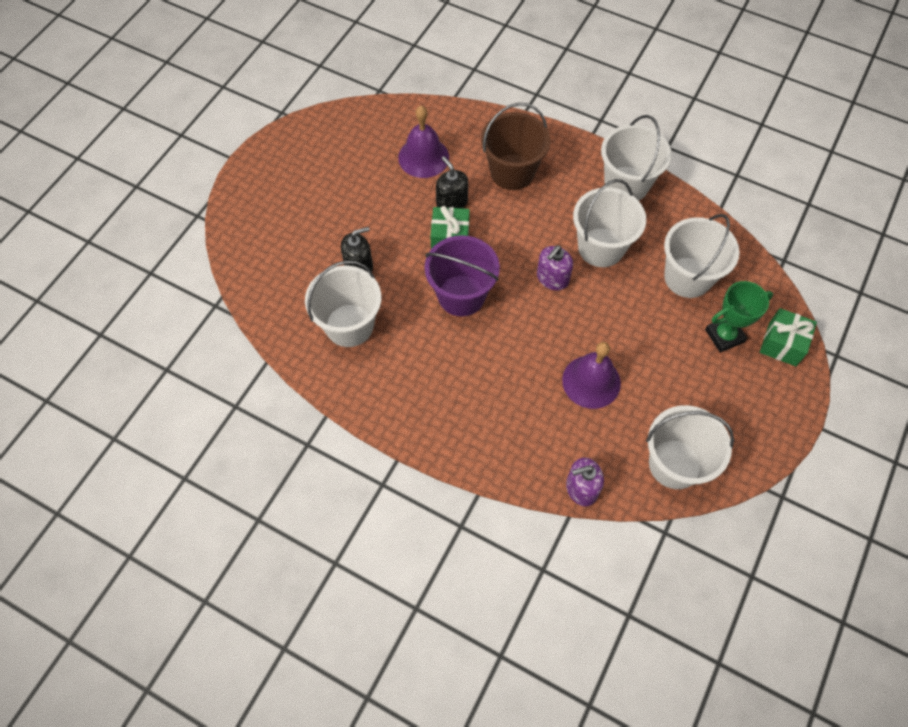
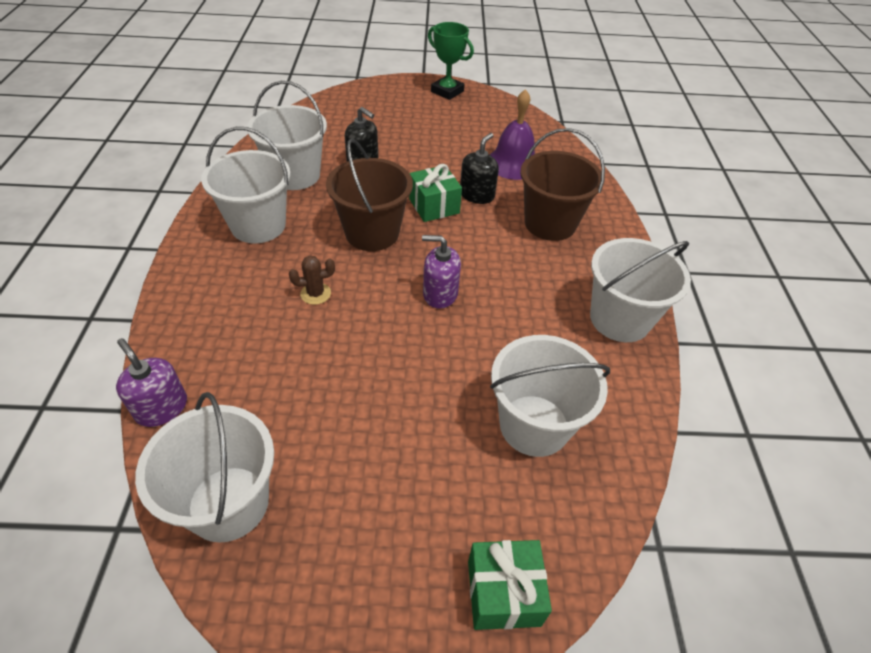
camera: 60 degrees right, 15 degrees down
(461, 295) = (372, 233): purple bucket -> brown bucket
(513, 359) = (315, 294): none -> brown cactus
(591, 381) = (318, 371): purple bell -> none
(601, 247) = (512, 323): white bucket -> white bucket (258, 225)
(724, 336) = (469, 501): green trophy -> green trophy (447, 91)

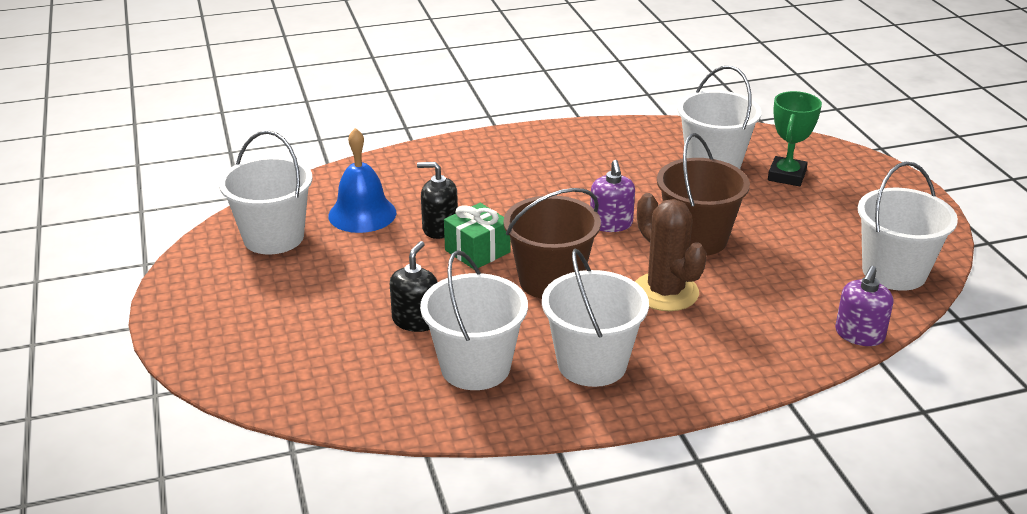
camera: 105 degrees left, 15 degrees down
(315, 294) = (665, 292): brown cactus -> brown cactus, size x2.02
(447, 91) = (191, 290): green trophy -> green trophy (786, 176)
(503, 592) = (840, 161): green gift -> none
(513, 163) = (362, 214): purple bell -> blue bell
(550, 223) = (465, 180): brown bucket -> brown bucket (697, 239)
(619, 319) = (575, 139): white bucket -> white bucket (273, 237)

